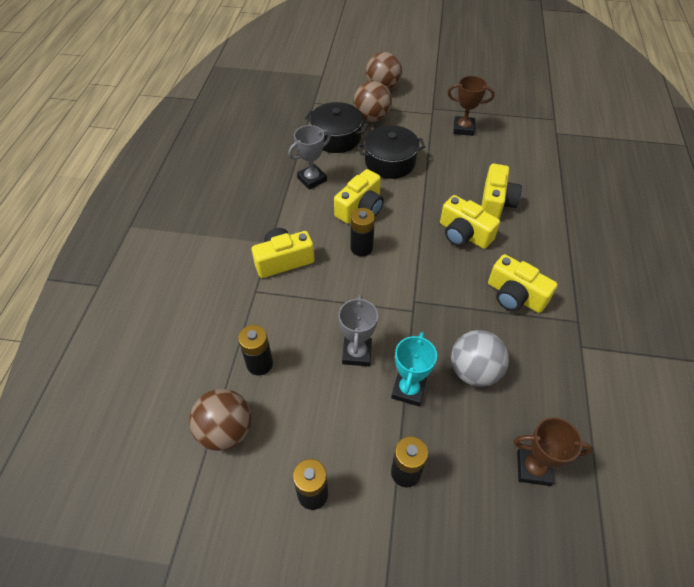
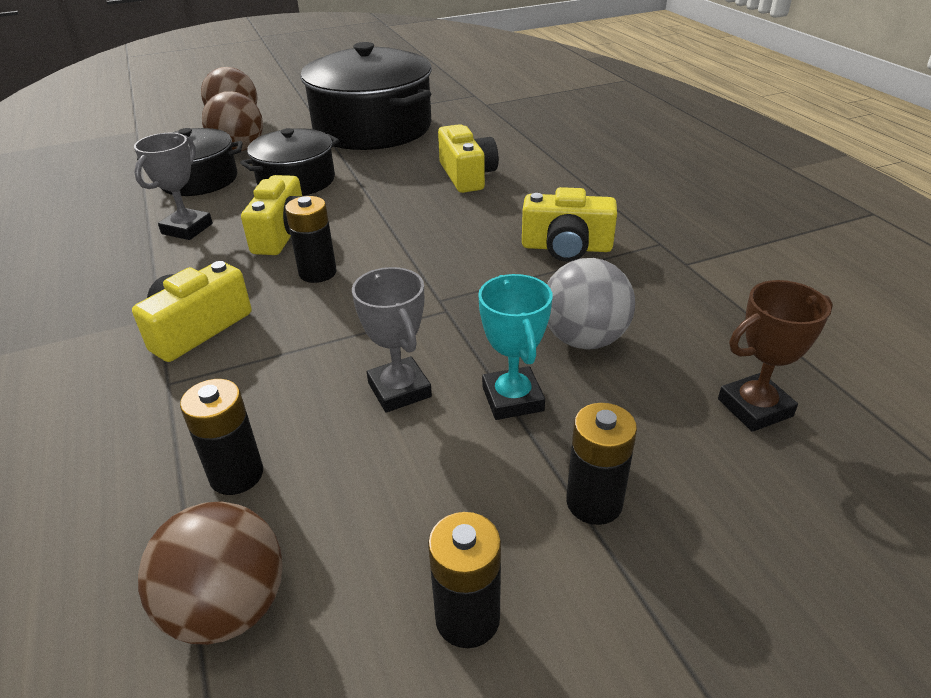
camera: 30 degrees left, 15 degrees down
(463, 128) = (372, 128): brown trophy -> black pot
(464, 234) = (452, 214): yellow camera -> none

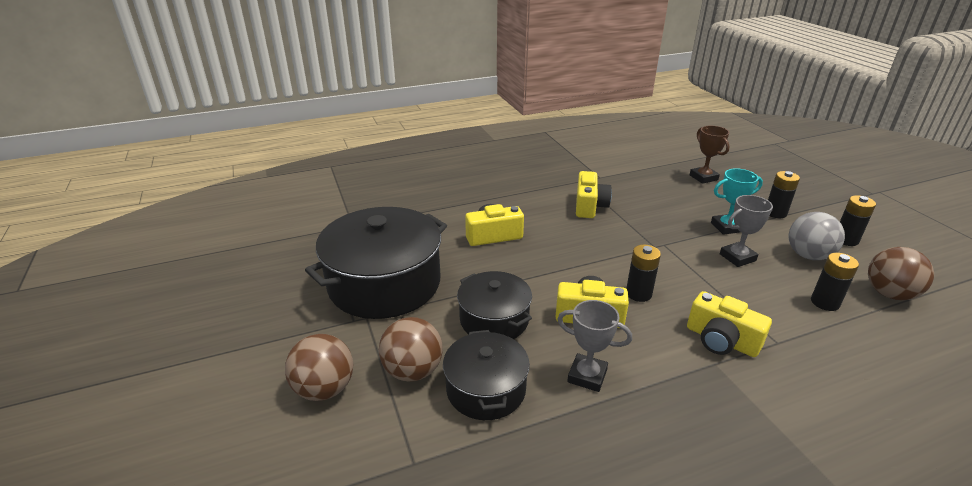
camera: 90 degrees left, 5 degrees down
(584, 339) = (674, 207): grey ball -> grey ball (808, 255)

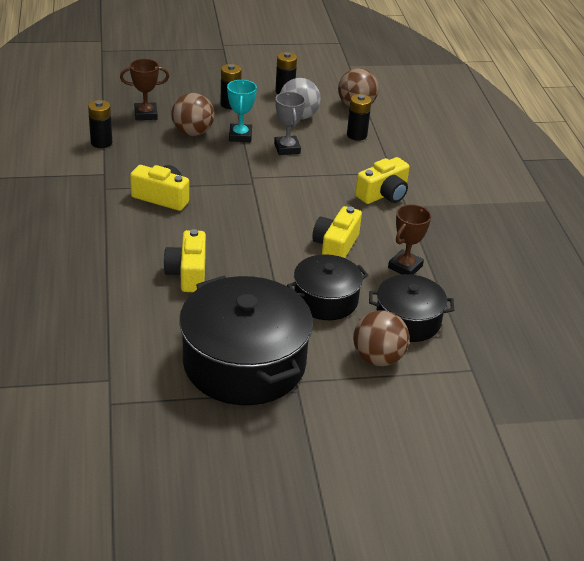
camera: 80 degrees left, 5 degrees up
(324, 389) = (387, 415): brown ball -> brown ball (192, 133)
(587, 376) = (405, 267): grey trophy -> brown trophy
(638, 294) = (317, 213): black battery -> black battery (101, 142)

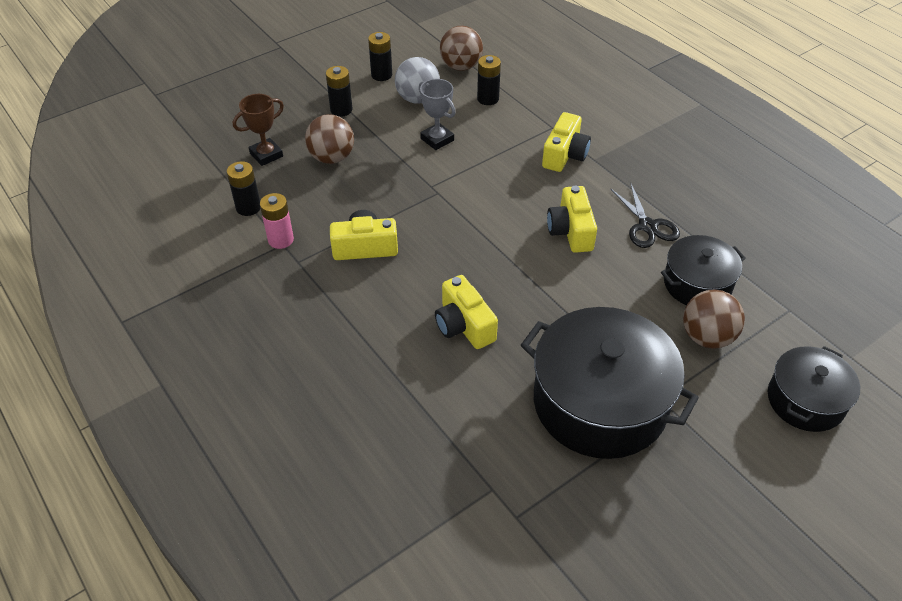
camera: 25 degrees left, 10 degrees up
(105, 170) = (281, 240): none -> pink battery
(240, 136) = (381, 143): turquoise trophy -> none
(325, 300) = (611, 295): black pot -> black pot (805, 400)
(405, 267) = (647, 226): brown trophy -> black scissors

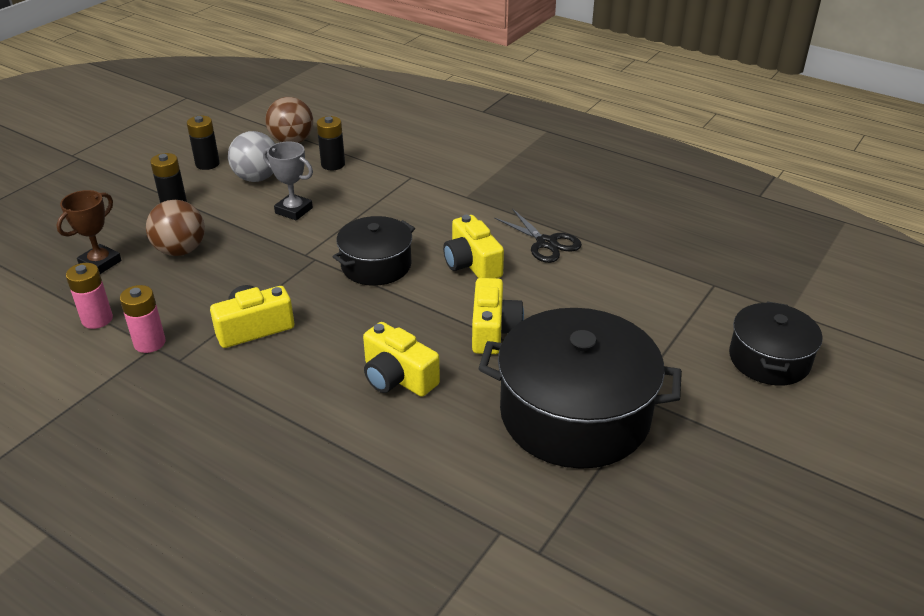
camera: 20 degrees left, 10 degrees down
(248, 207) = (97, 319): black battery -> pink battery
(564, 155) = (435, 198): yellow camera -> yellow camera (493, 331)
(697, 284) = (618, 282): black pot -> black pot (376, 265)
(707, 337) = (650, 327): brown ball -> none

